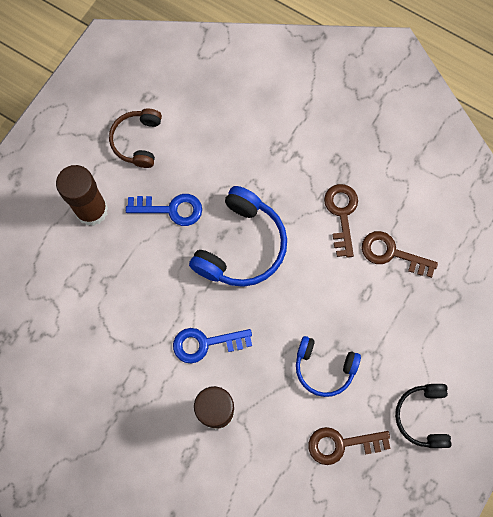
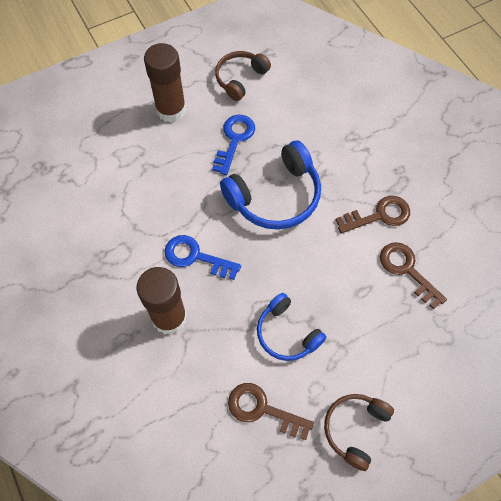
camera: 30 degrees right, 10 degrees down
(171, 209) = (234, 140): blue key -> blue key turned 105 degrees counterclockwise
(341, 214) = (379, 215): brown key -> brown key turned 45 degrees clockwise
(422, 416) = (355, 429): black headphones -> brown headphones

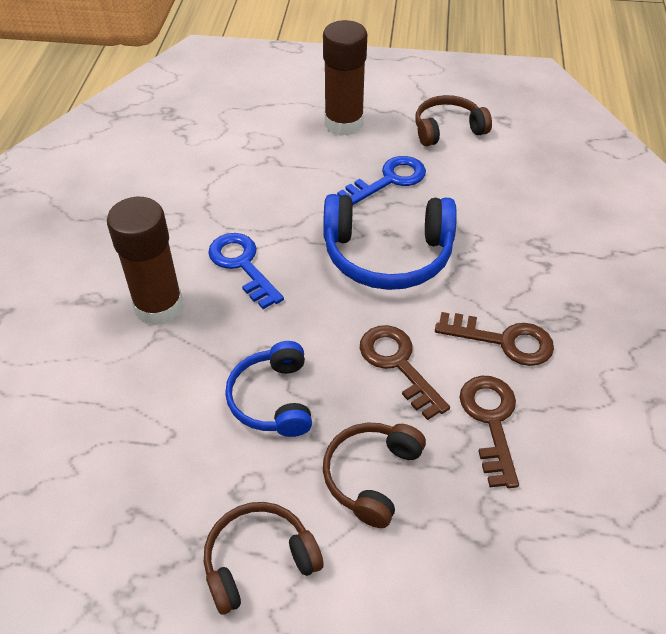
camera: 35 degrees right, 15 degrees down
(262, 409) = (168, 462): brown key -> brown key (398, 364)
(373, 343) = (371, 476): none -> brown headphones

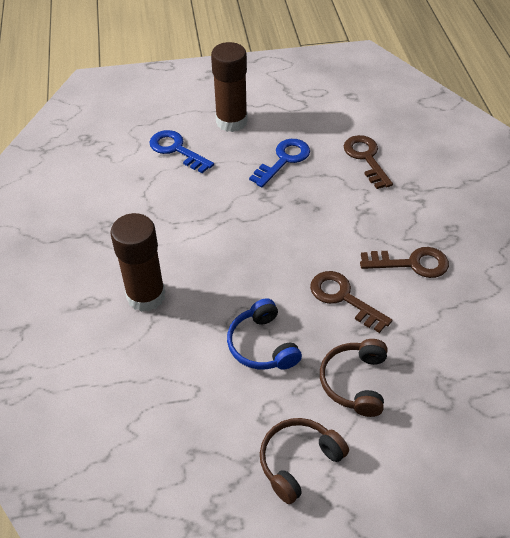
camera: 15 degrees left, 0 degrees up
(242, 265) = (198, 250): blue key -> blue key (176, 150)
(387, 255) = (304, 218): blue headphones -> none
(447, 129) = (313, 111): brown headphones -> none
(490, 421) = (423, 323): brown key -> brown key (366, 158)

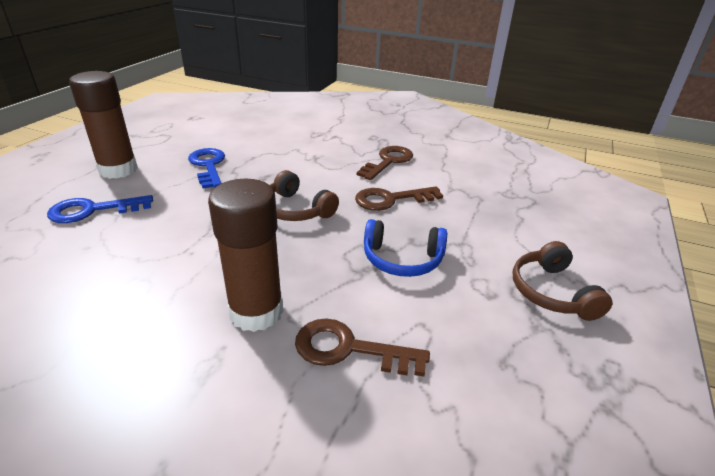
camera: 60 degrees left, 15 degrees down
(355, 382) = (482, 229): brown headphones -> brown headphones (296, 210)
(366, 158) = (264, 137): brown key -> brown key (349, 349)

